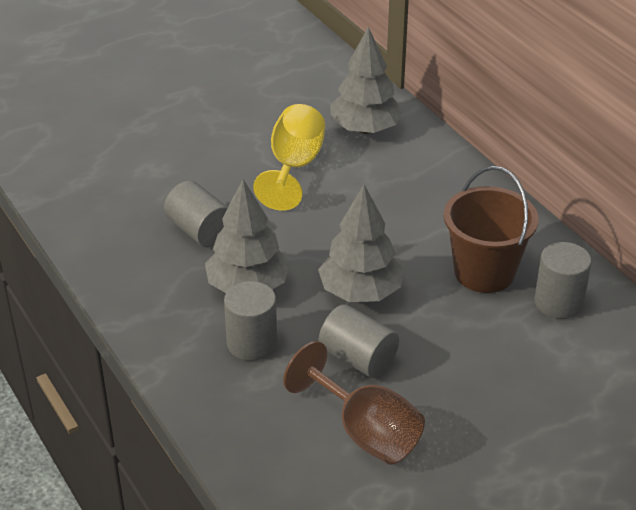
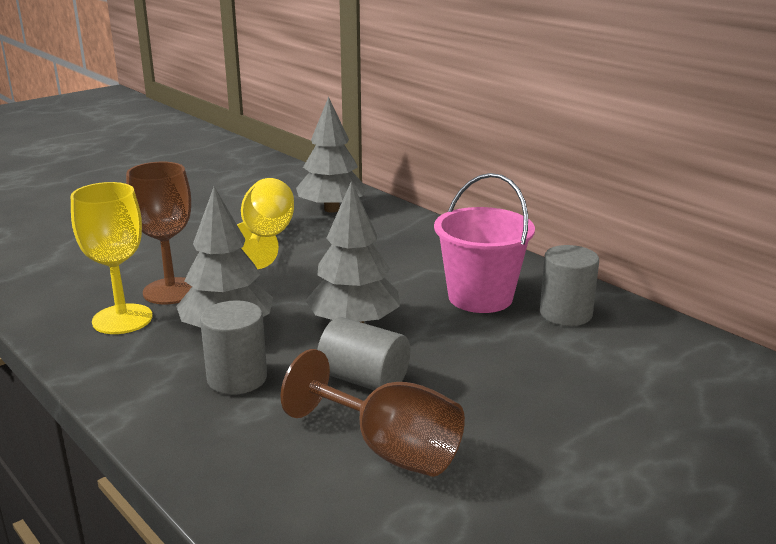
camera: 10 degrees left, 15 degrees down
(157, 262) = (122, 319): none -> yellow goblet
(200, 231) = (171, 291): grey cylinder -> brown goblet
(484, 272) = (480, 297): brown bucket -> pink bucket

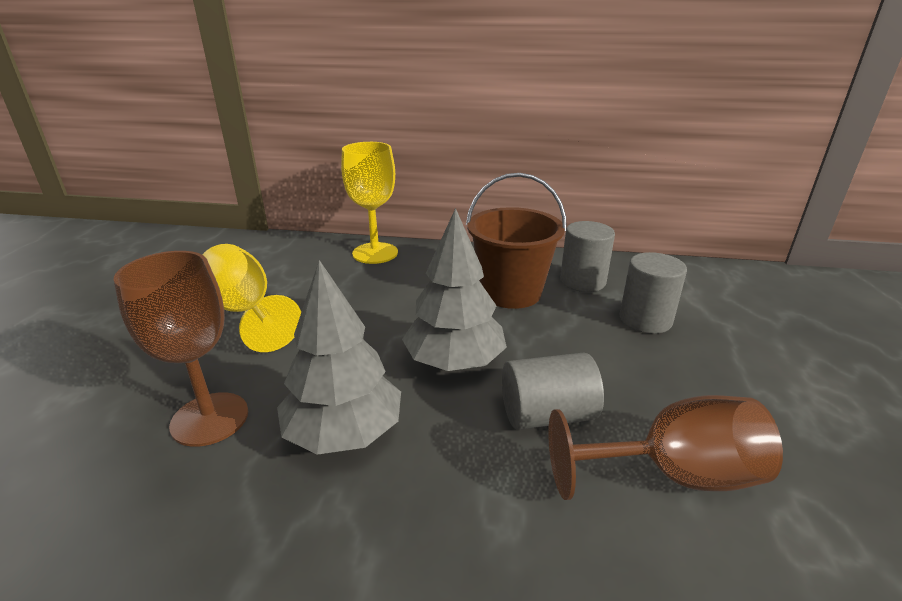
camera: 40 degrees left, 5 degrees up
(122, 319) = (189, 490): yellow goblet -> yellow goblet (375, 253)
(237, 378) = (436, 487): grey cylinder -> grey cylinder (645, 320)
(332, 209) = (274, 260): grey tree -> none
(480, 297) = (511, 292): pink bucket -> brown bucket

